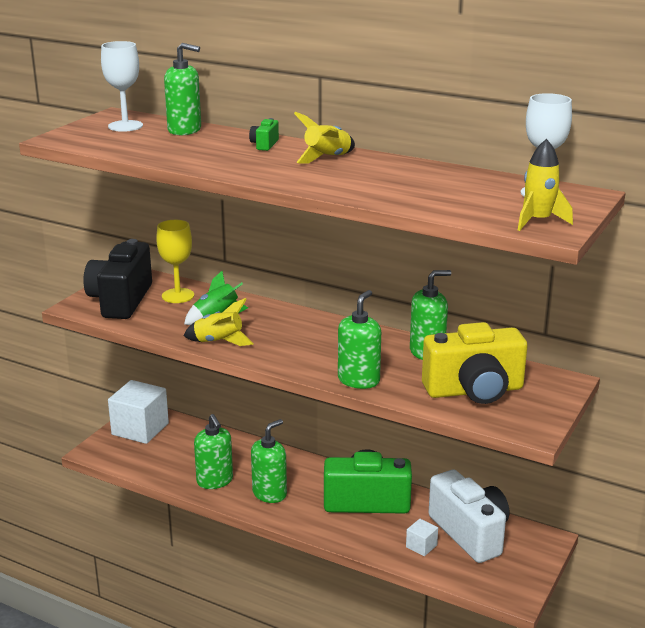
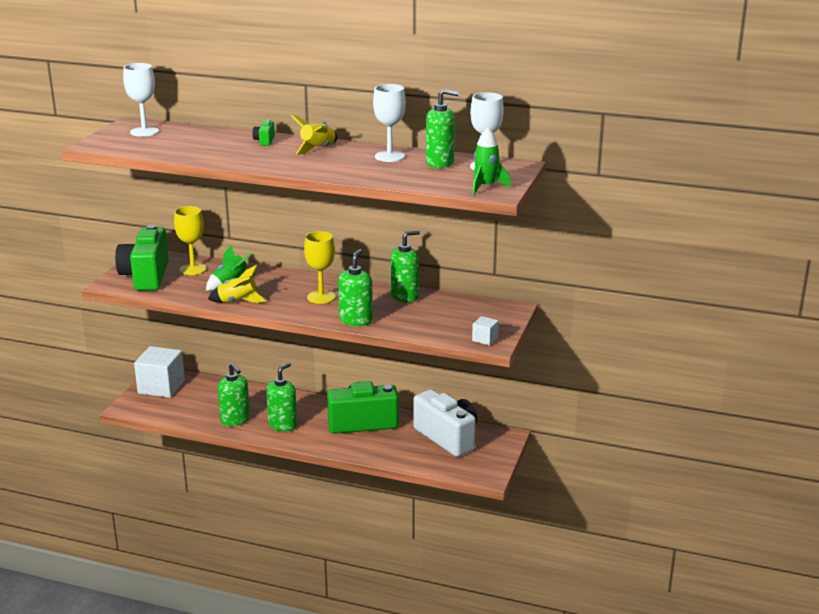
camera: 10 degrees left, 0 degrees up
(121, 300) = (146, 276): black camera -> green camera
(185, 130) = (195, 132): green soap dispenser -> green soap dispenser (440, 163)
(322, 345) = (321, 297): none -> yellow goblet
(416, 173) = (389, 156): none -> white goblet
(421, 546) = (411, 450): white cube -> white cube (485, 339)
(474, 391) = (445, 320): yellow camera -> none
(538, 221) = (486, 187): yellow rocket -> green rocket

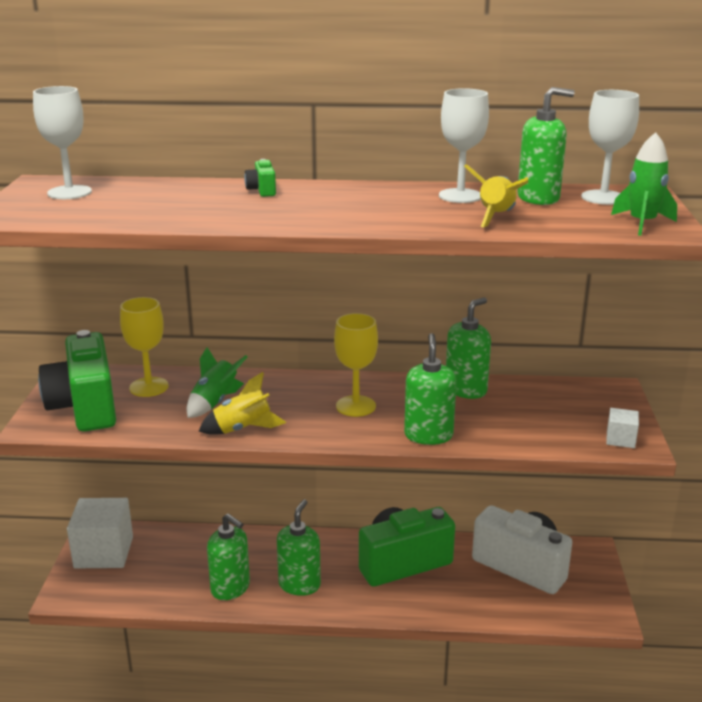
camera: 15 degrees left, 0 degrees up
(318, 149) = (349, 195): yellow rocket -> yellow rocket (496, 217)

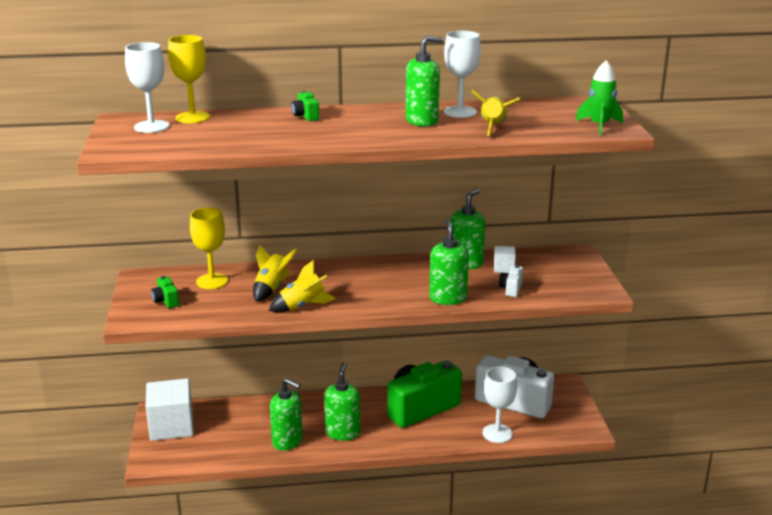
camera: 10 degrees left, 0 degrees up
(85, 407) = (166, 301): green camera -> green camera, size x0.40
(215, 402) = (271, 288): green rocket -> yellow rocket
(355, 406) = (384, 282): yellow goblet -> yellow goblet (192, 117)
(514, 430) = (511, 289): none -> white camera
(538, 198) = (518, 110): green soap dispenser -> green soap dispenser (422, 121)
(603, 197) = (565, 107): white goblet -> white goblet (497, 433)
(620, 439) = (590, 289): white cube -> white cube (504, 268)

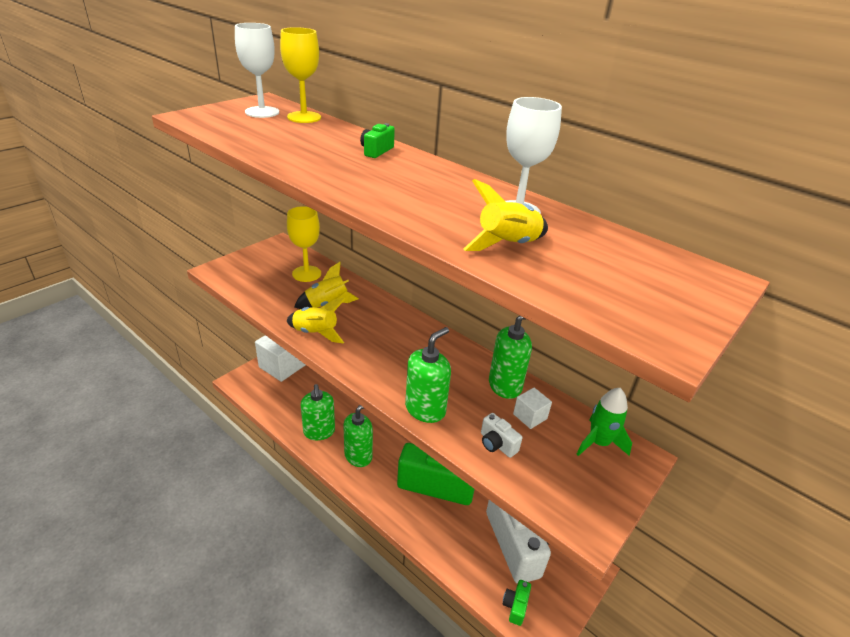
camera: 45 degrees right, 10 degrees up
(166, 301) = (257, 270): green camera -> green camera (515, 606)
(422, 121) = (456, 201): green soap dispenser -> none
(497, 433) = (459, 561): white goblet -> none
(511, 289) = (497, 444): white camera -> white camera turned 105 degrees counterclockwise
(599, 126) = (647, 316): green rocket -> green rocket (598, 443)

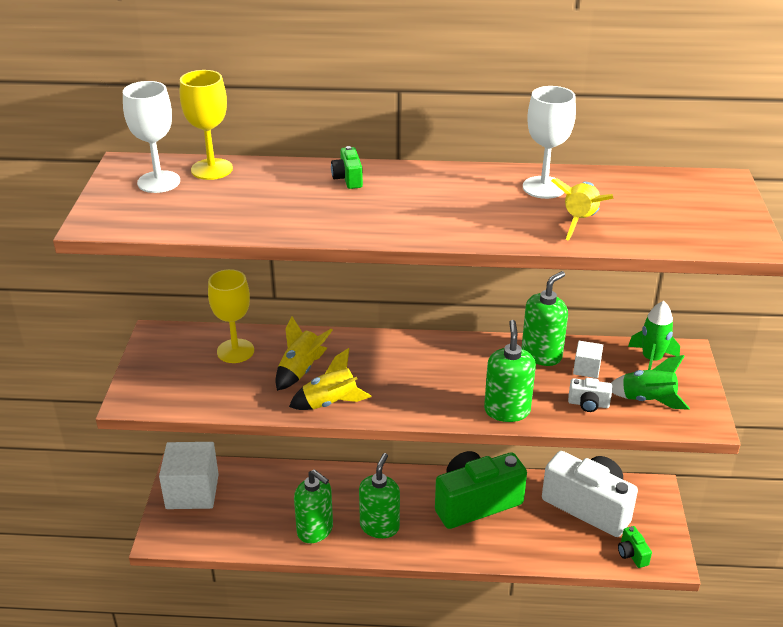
camera: 35 degrees left, 0 degrees up
(554, 473) = (647, 400): none -> green rocket

